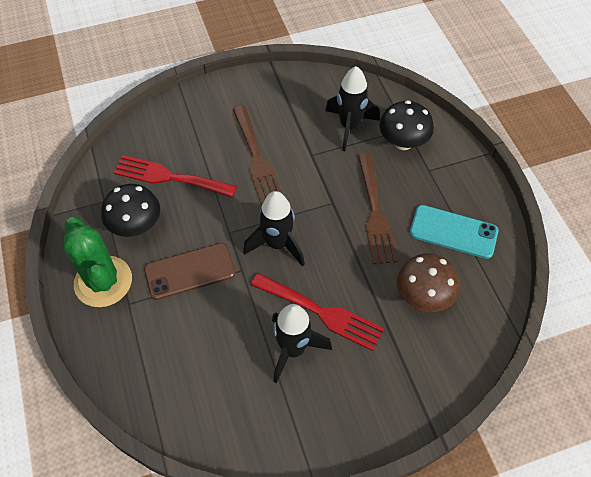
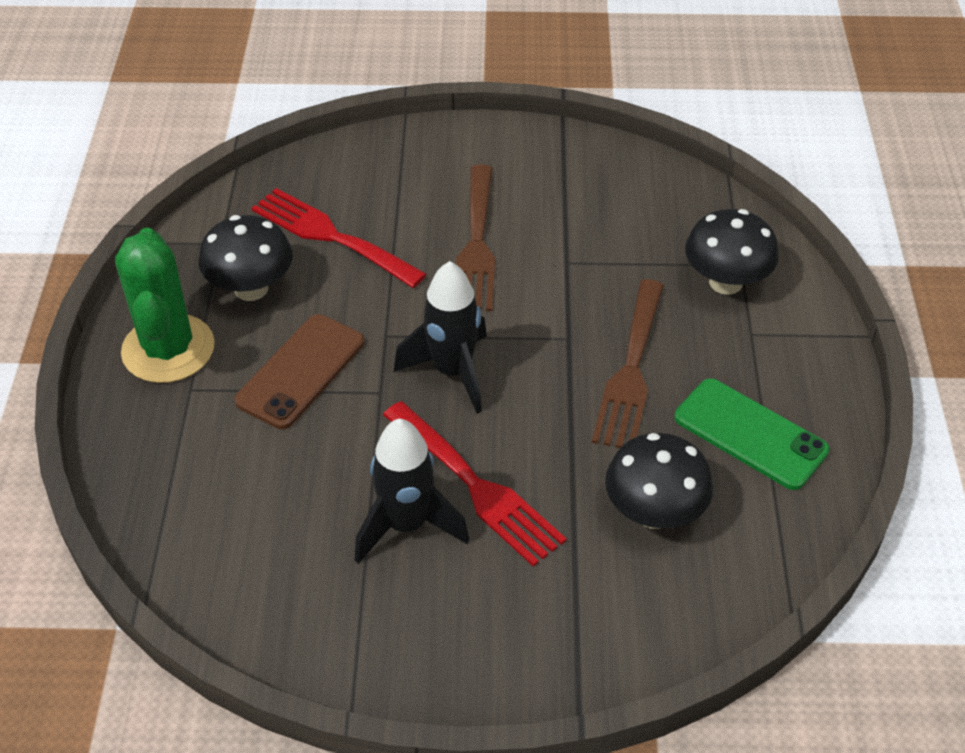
camera: 20 degrees right, 10 degrees down
(190, 271) = (301, 371): brown phone -> brown phone turned 60 degrees counterclockwise
(349, 126) = (647, 237): black rocket -> none
(423, 296) = (654, 512): brown mushroom -> black mushroom
(453, 232) = (750, 434): turquoise phone -> green phone

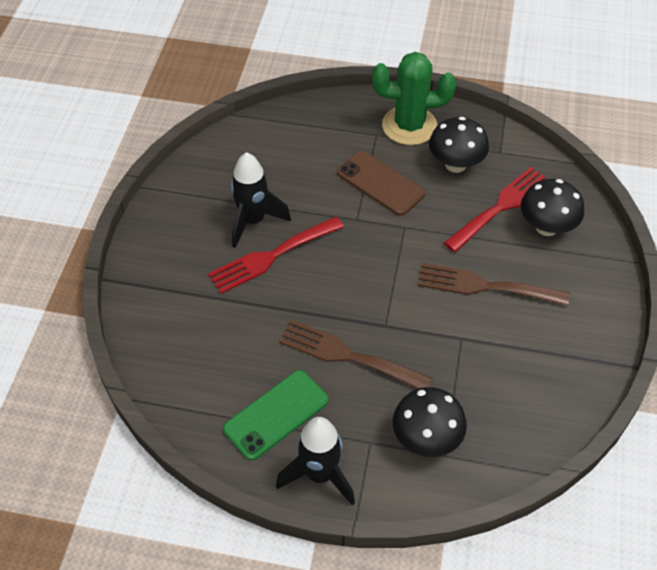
camera: 100 degrees right, 5 degrees up
(452, 372) = (366, 256): black rocket -> black rocket (320, 475)
(654, 512) = (228, 343): black mushroom -> black mushroom (546, 227)

